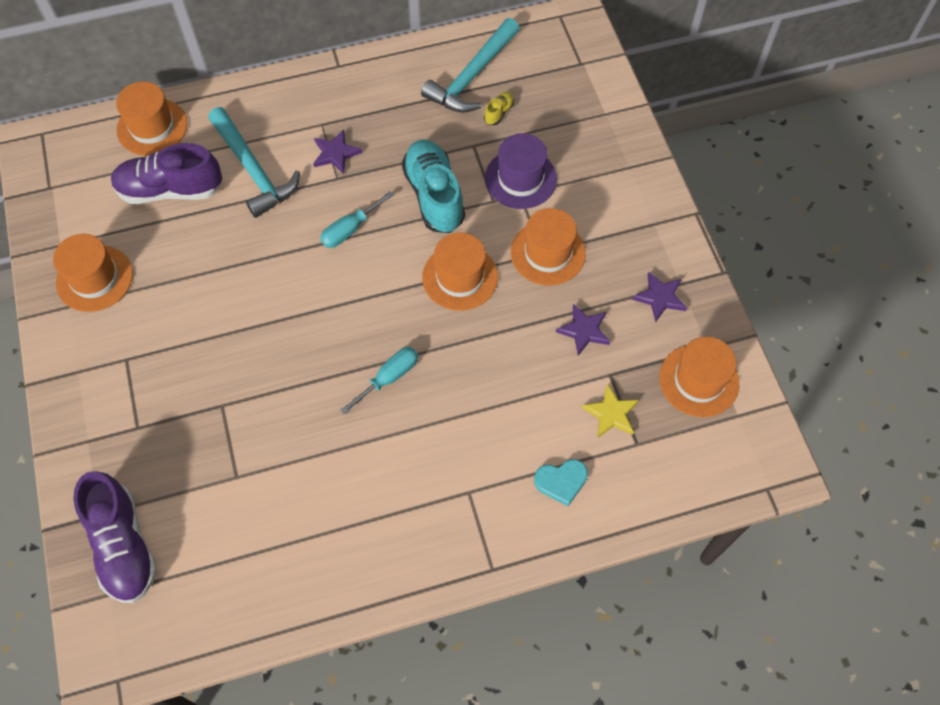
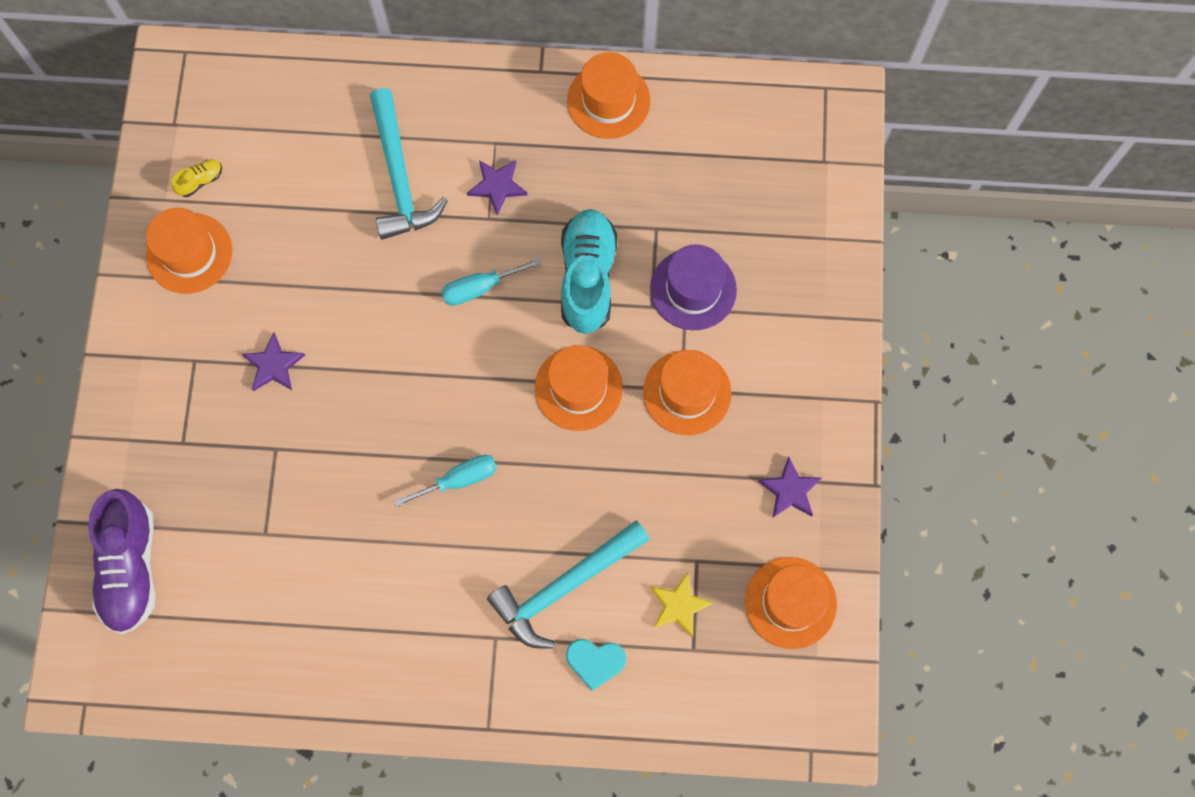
camera: 20 degrees right, 10 degrees up
(152, 127) = (306, 84): orange hat -> orange hat (608, 101)
(170, 190) = (302, 171): purple shoe -> none
(472, 76) = (689, 136): turquoise hammer -> turquoise hammer (564, 586)
(499, 113) = (701, 195): yellow shoe -> yellow shoe (200, 181)
(584, 330) = (689, 500): purple star -> purple star (273, 365)

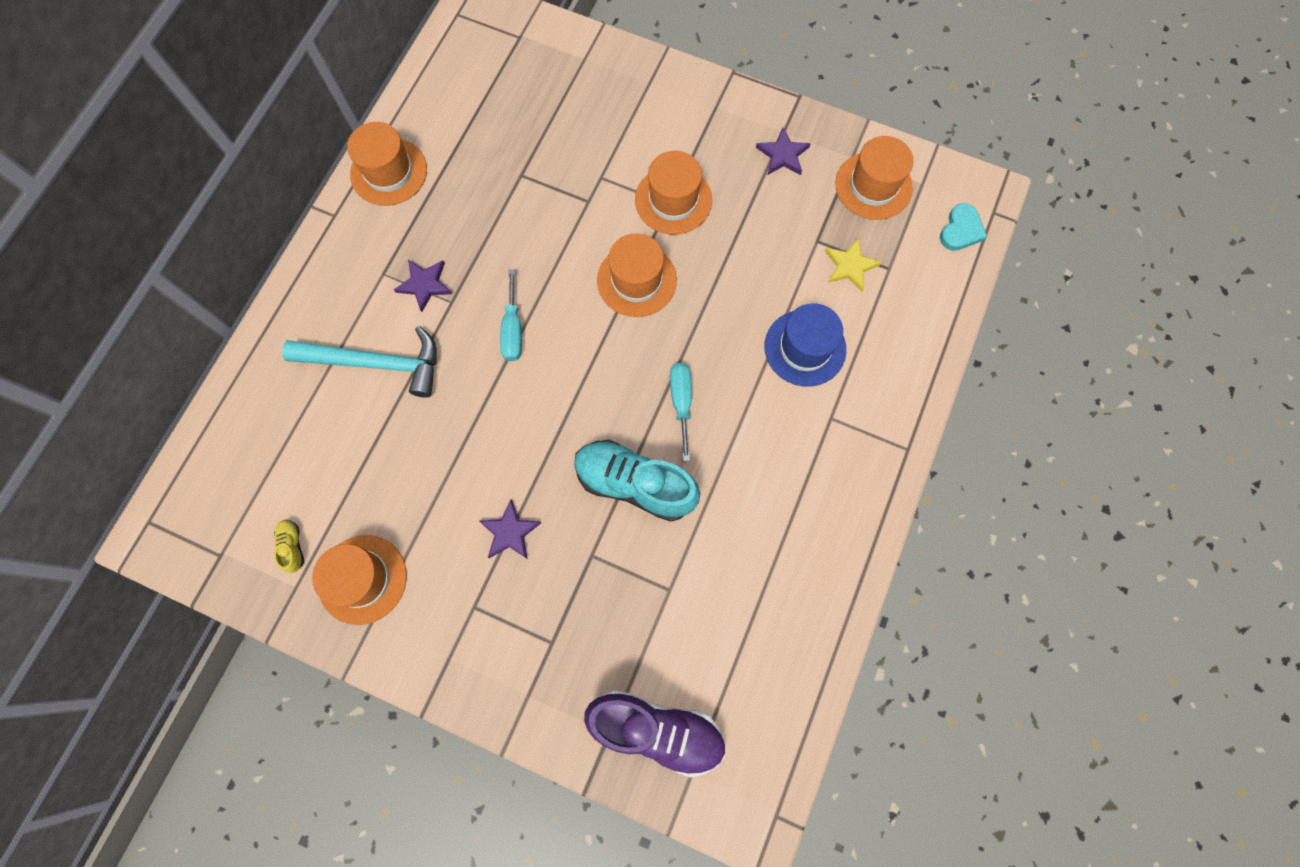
camera: 70 degrees left, 0 degrees up
(564, 586) = (805, 348): turquoise hammer -> blue hat
(587, 277) = (541, 241): turquoise shoe -> turquoise shoe (635, 484)
(595, 662) = (876, 345): turquoise heart -> turquoise heart (961, 230)
(693, 289) = (586, 165): purple hat -> none

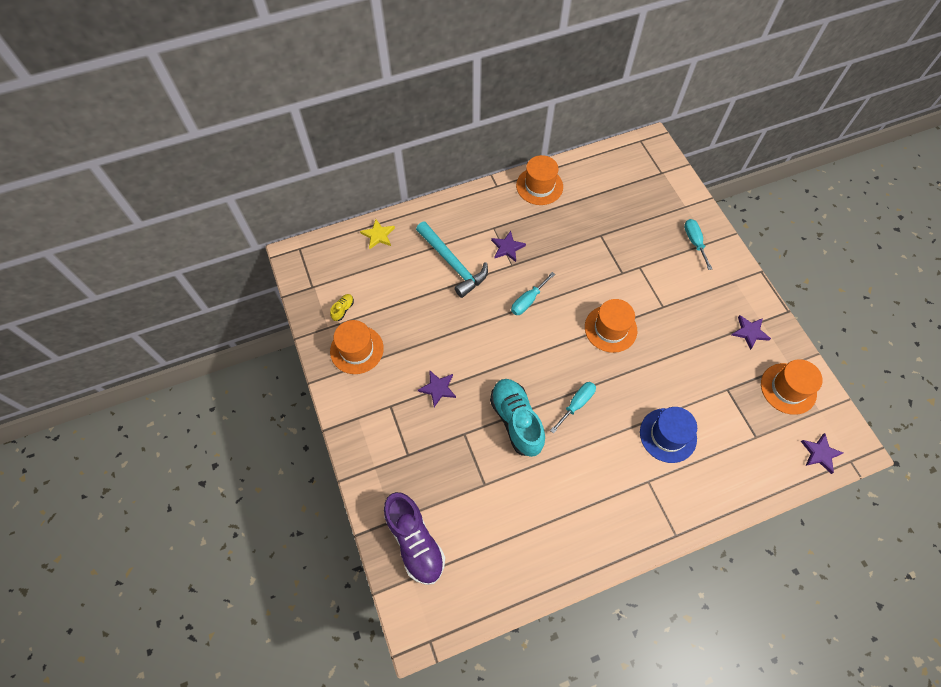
camera: 45 degrees right, 10 degrees down
(633, 95) = (694, 242): none -> turquoise screwdriver
(673, 200) = (667, 307): orange hat -> none
(850, 266) = (734, 417): yellow star -> yellow star (378, 235)
(961, 230) = (820, 453): turquoise heart -> purple star

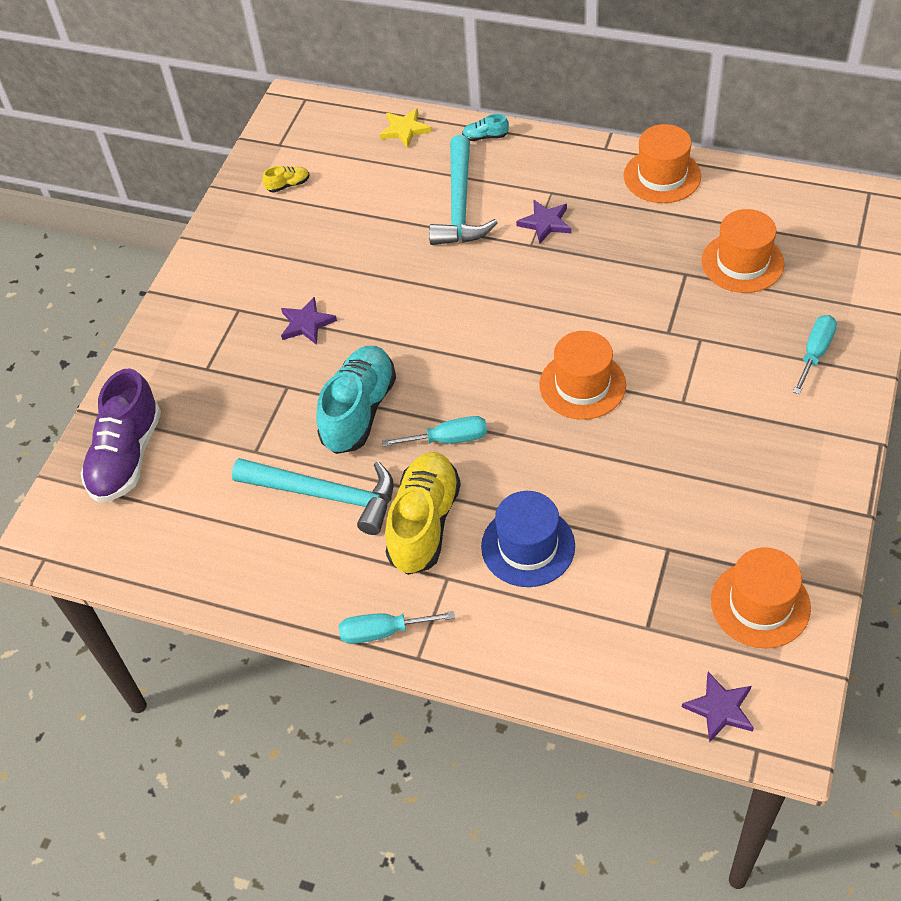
camera: 45 degrees right, 10 degrees down
(357, 349) = (261, 233): orange hat -> orange hat (742, 262)
(427, 214) = (485, 137): none -> turquoise shoe
(528, 301) = (509, 294): turquoise screwdriver -> turquoise screwdriver (383, 632)
(546, 482) = (325, 495): none -> turquoise hammer
(609, 460) = (424, 523): none -> yellow shoe
(749, 332) = (777, 504): purple star -> none

